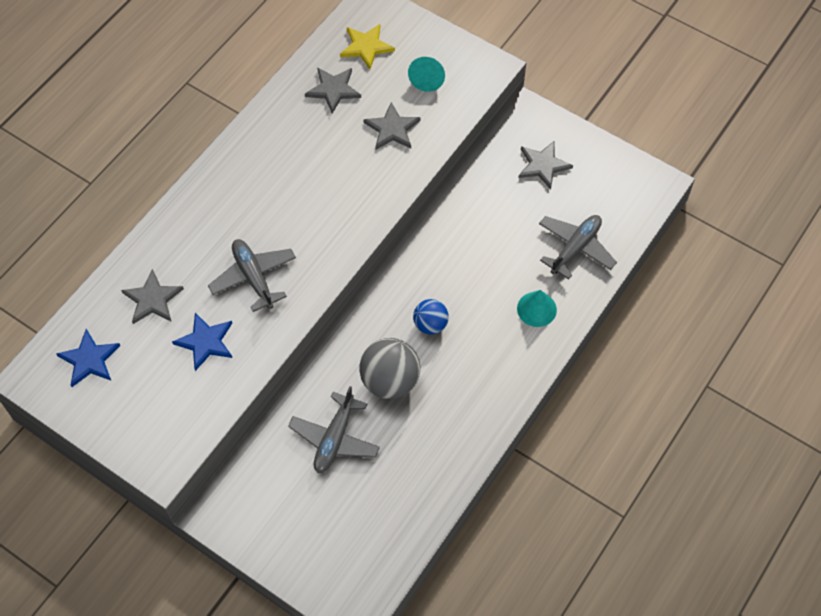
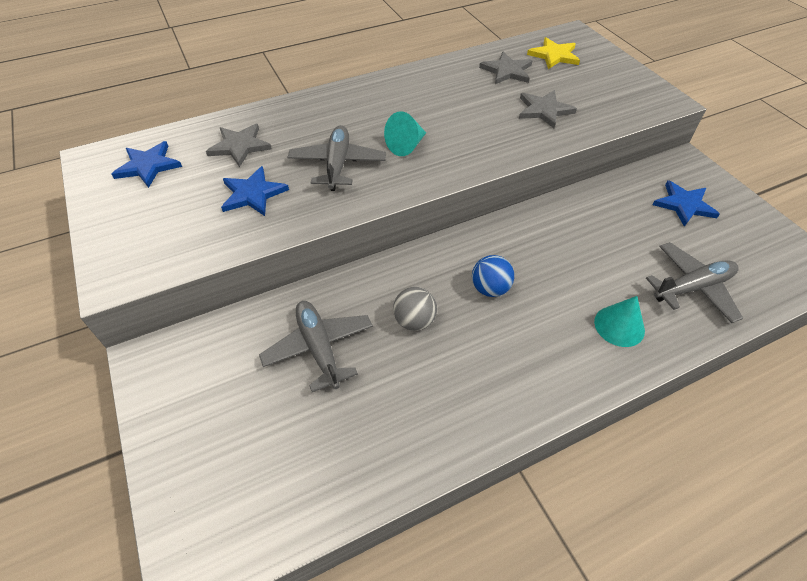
camera: 30 degrees right, 10 degrees down
(335, 438) = (319, 348): grey plane -> grey plane turned 105 degrees clockwise
(390, 381) = (414, 321): grey ball -> grey ball, size x0.60
(427, 78) = (599, 89): turquoise cone -> turquoise cone (406, 146)
(543, 165) = (684, 205): grey star -> blue star

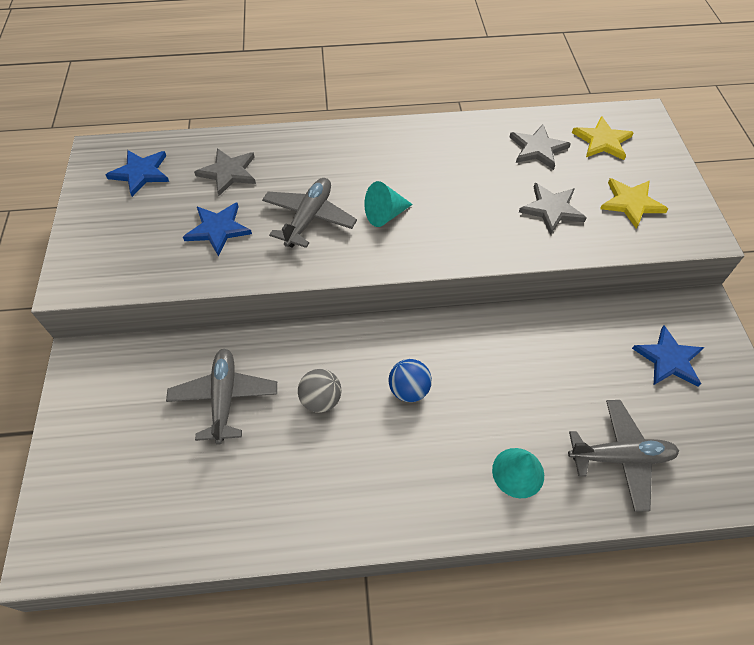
camera: 20 degrees right, 5 degrees up
(602, 92) = (631, 203): none -> yellow star

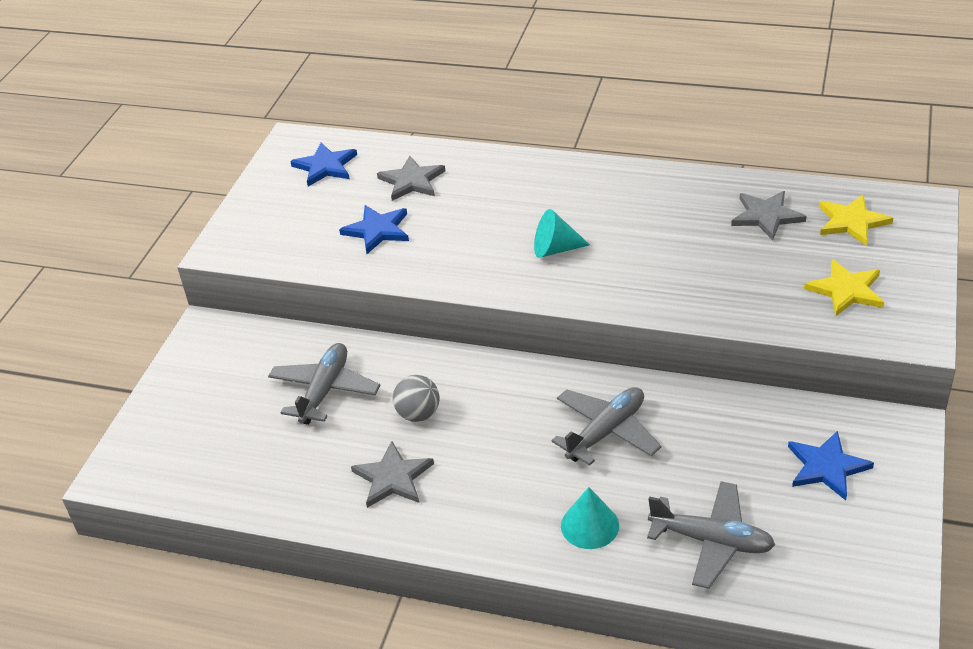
camera: 25 degrees right, 15 degrees down
(309, 218) = (473, 238): grey plane -> grey plane (606, 432)
(409, 390) = (513, 427): blue ball -> none
(552, 209) = (746, 278): grey star -> grey star (393, 478)

